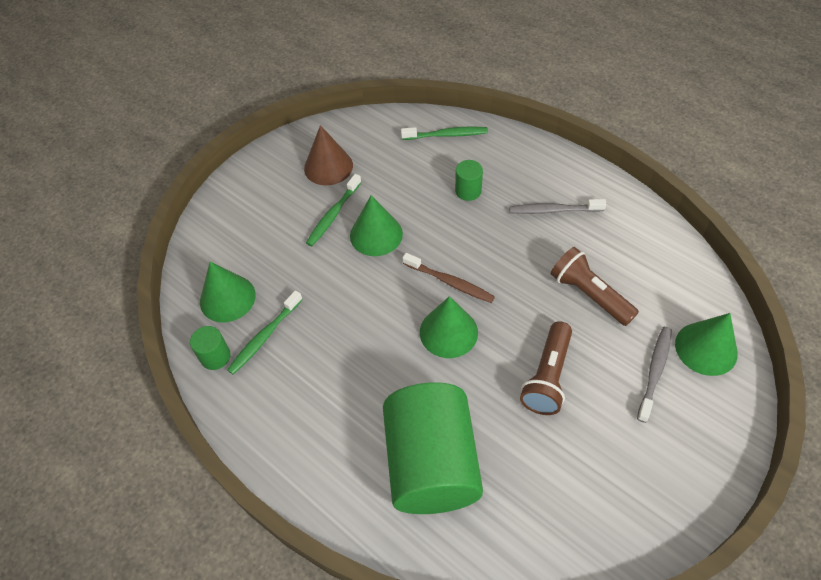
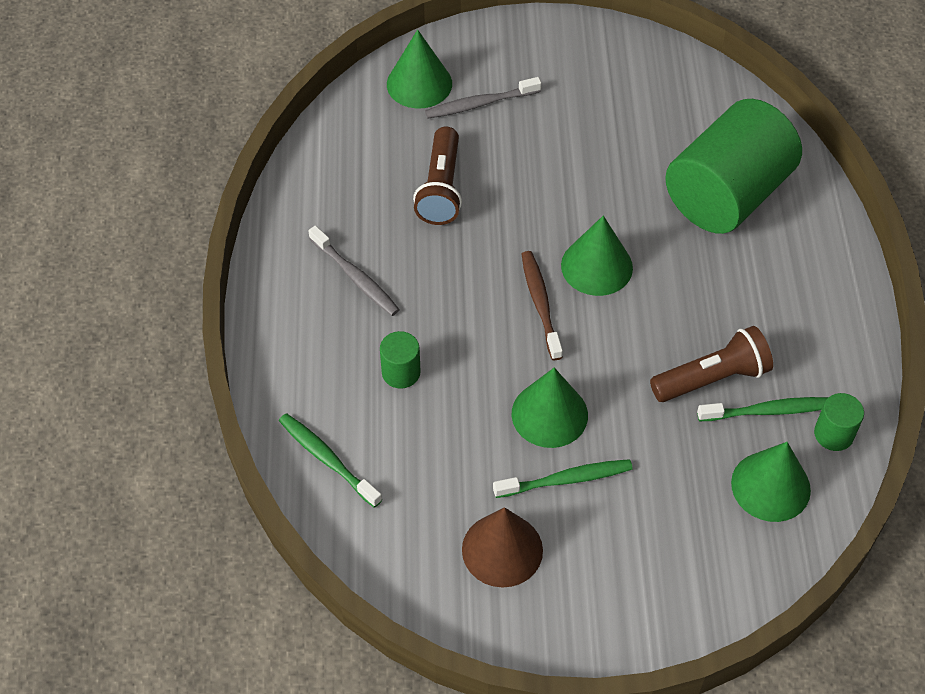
camera: 135 degrees left, 0 degrees up
(547, 376) = (563, 168): brown flashlight -> brown flashlight (712, 378)

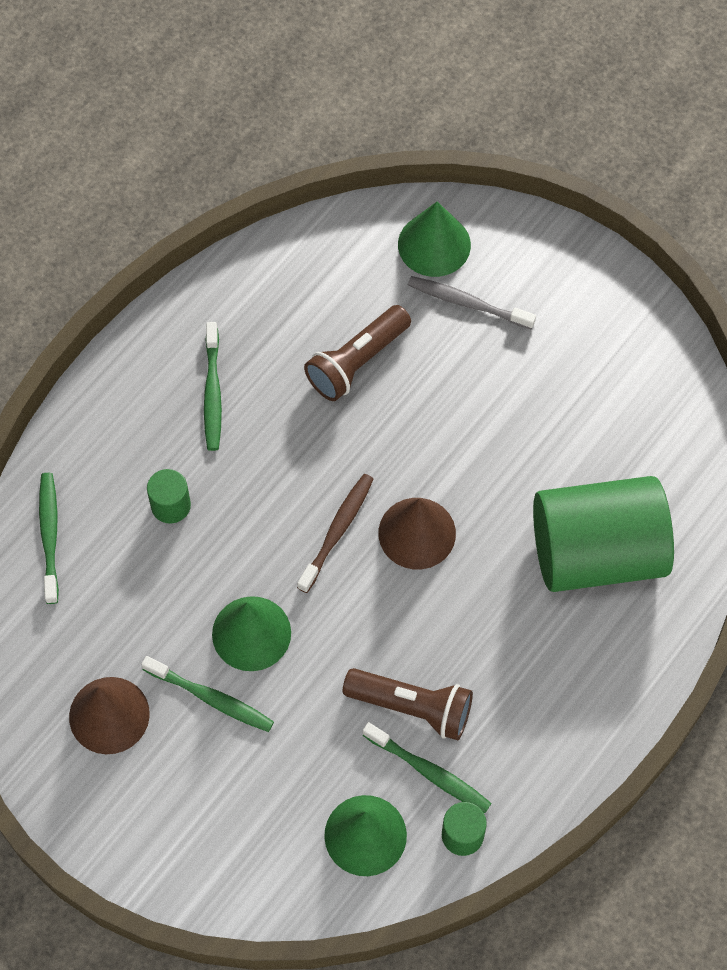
camera: 40 degrees right, 10 degrees up
(356, 277) = (212, 393): grey toothbrush -> green toothbrush
(596, 266) = (417, 533): green cone -> brown cone

